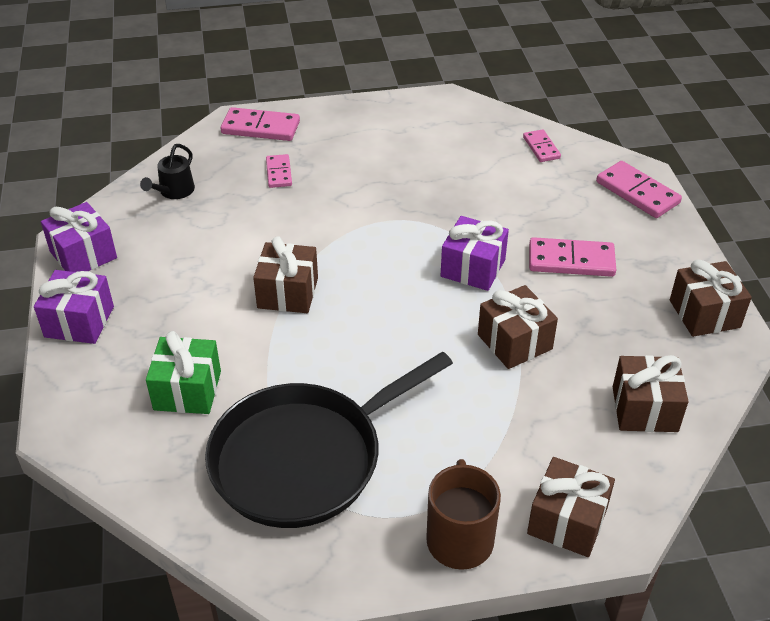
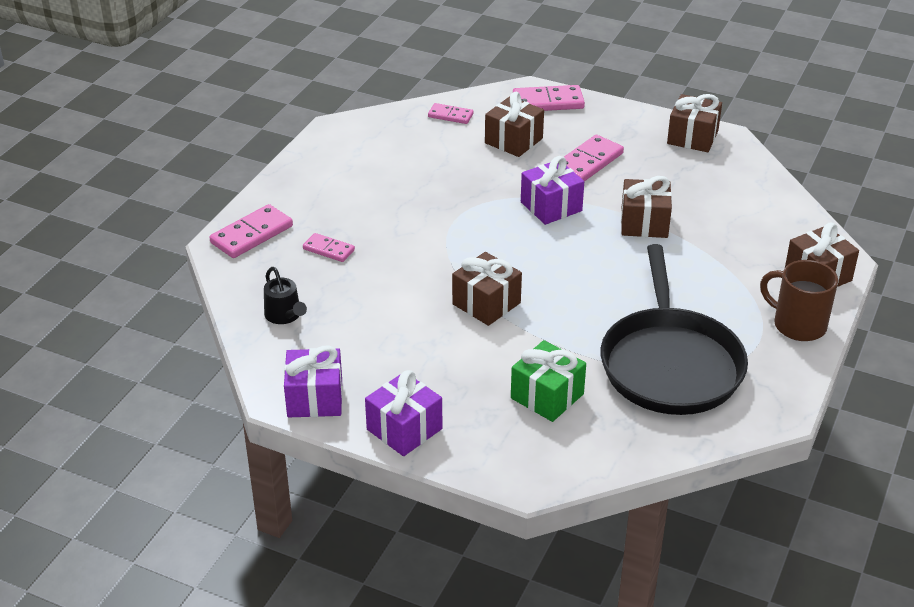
camera: 55 degrees left, 5 degrees down
(644, 409) = (753, 201): brown gift -> brown gift (513, 141)

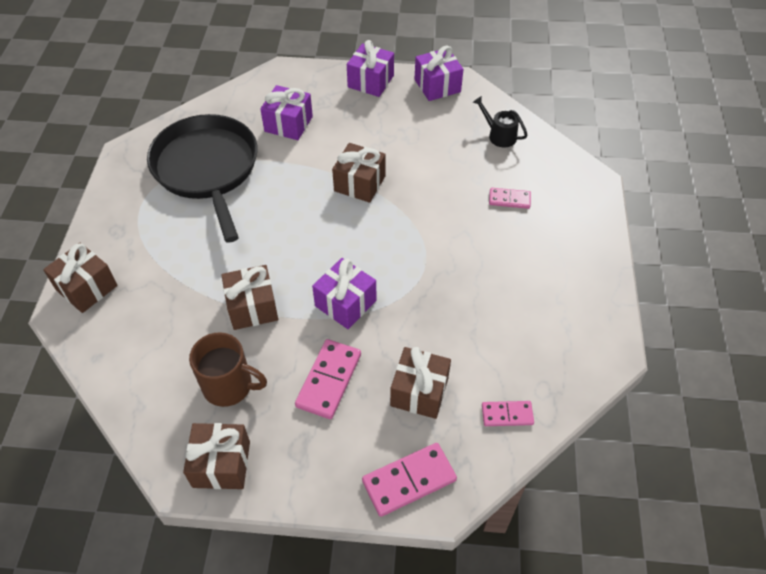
camera: 160 degrees right, 15 degrees up
(251, 234) = (580, 197): pink domino -> none
(547, 396) = (288, 124): green gift -> purple gift
(797, 325) = (108, 229): brown mug -> brown mug (229, 386)

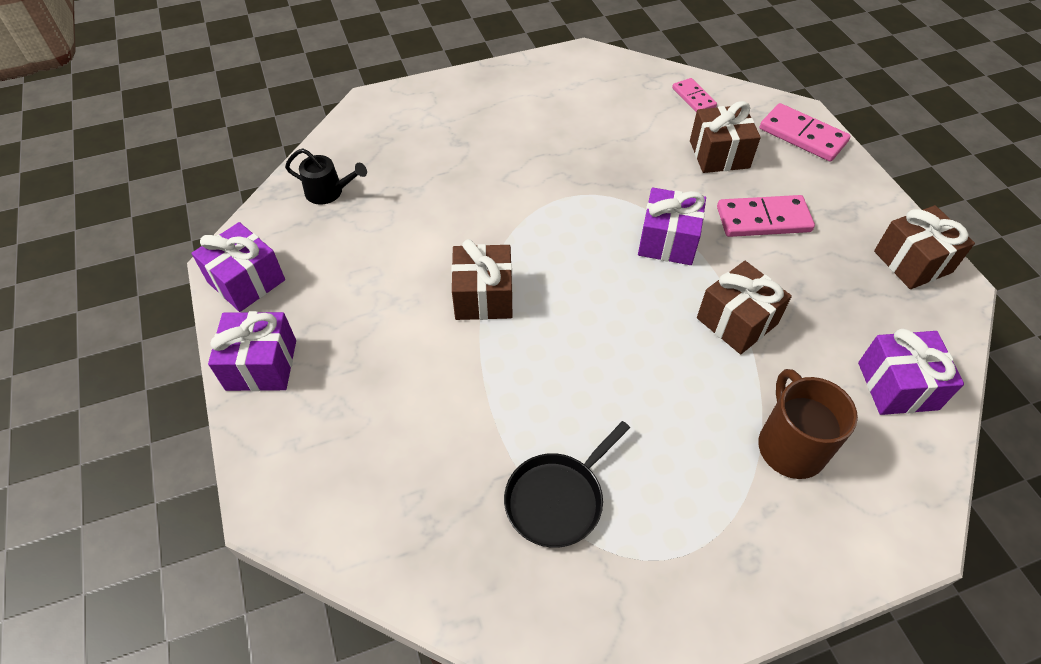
camera: 115 degrees left, 0 degrees up
(87, 288) = (859, 530): brown gift -> none
(207, 169) = (557, 499): black pan -> black pan, size x0.51
(229, 386) = (839, 295): brown mug -> brown mug (790, 446)
(288, 124) = (405, 433): purple gift -> purple gift (897, 386)
(499, 135) = (328, 192): black watering can -> black watering can turned 90 degrees counterclockwise
(509, 199) = (435, 157): pink domino -> none

